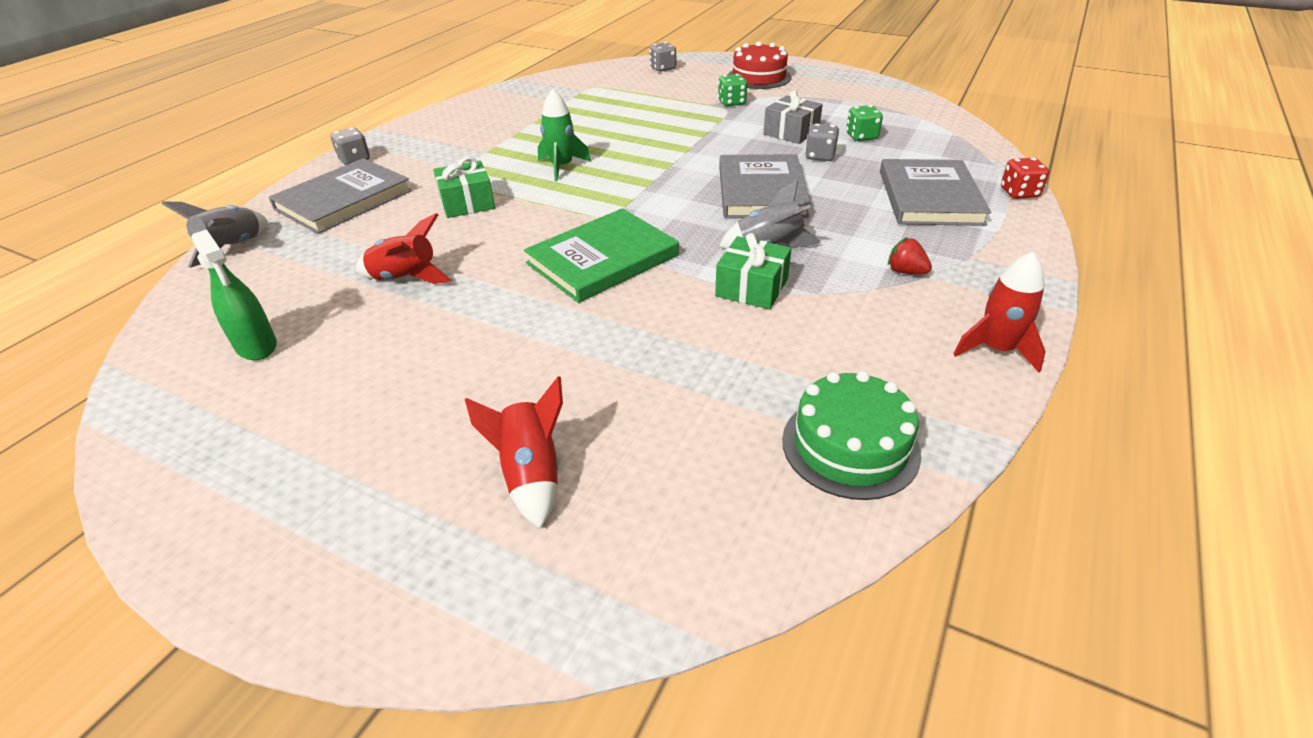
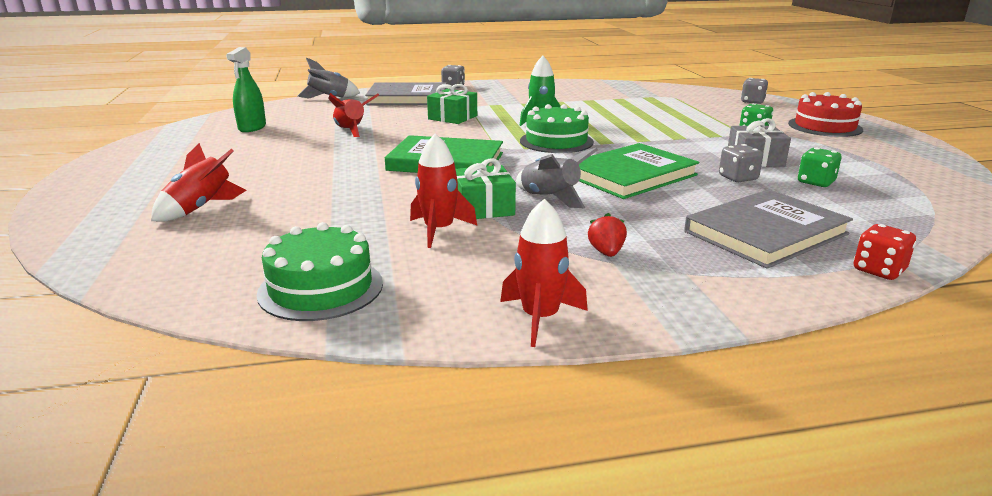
camera: 50 degrees right, 15 degrees down
(630, 184) = (556, 141): none -> green cake
(761, 191) = (631, 175): grey book -> green book
(780, 331) = (439, 230): none -> red rocket

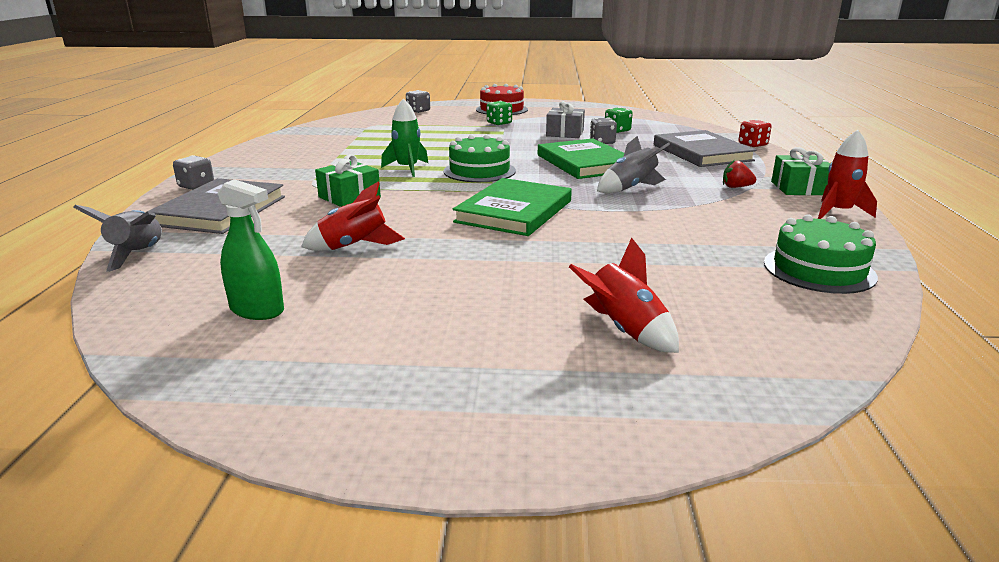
camera: 75 degrees left, 0 degrees up
(439, 230) = (696, 226): red rocket -> none
(483, 208) = (647, 209): green gift -> green gift (799, 188)

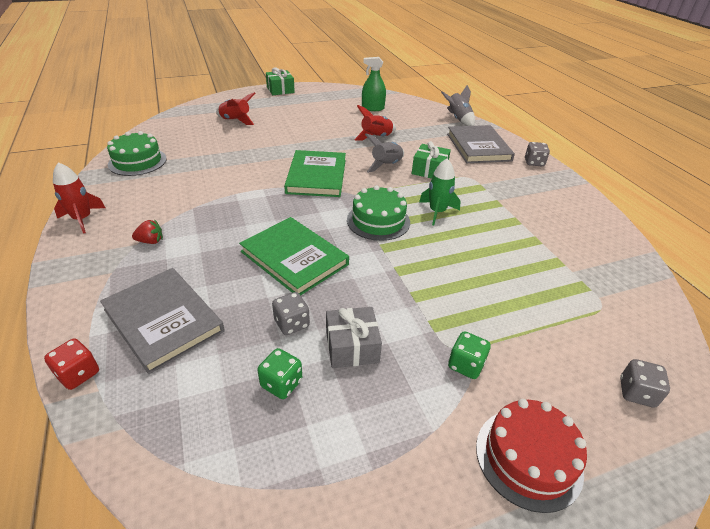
camera: 155 degrees right, 15 degrees up
(630, 188) = (244, 220): grey rocket -> grey rocket (386, 165)
(799, 188) = (90, 252): green gift -> green gift (280, 90)

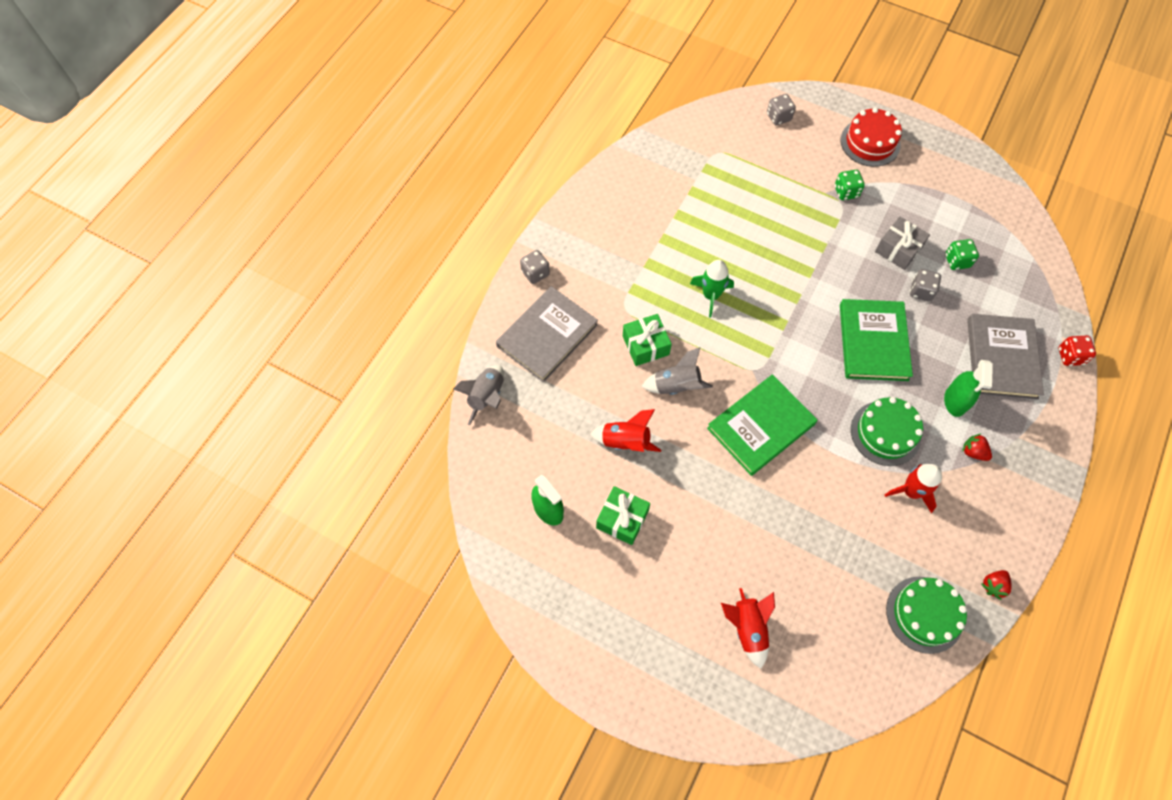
camera: 130 degrees left, 25 degrees up
(82, 219) = (1020, 536): red rocket -> red rocket (911, 491)
(94, 190) = (993, 585): none -> red strawberry
(189, 262) = (955, 401): none -> green spray bottle
(280, 90) = (606, 682): green gift -> green gift (622, 519)
(378, 221) = (770, 325): green cake -> green cake (885, 433)

